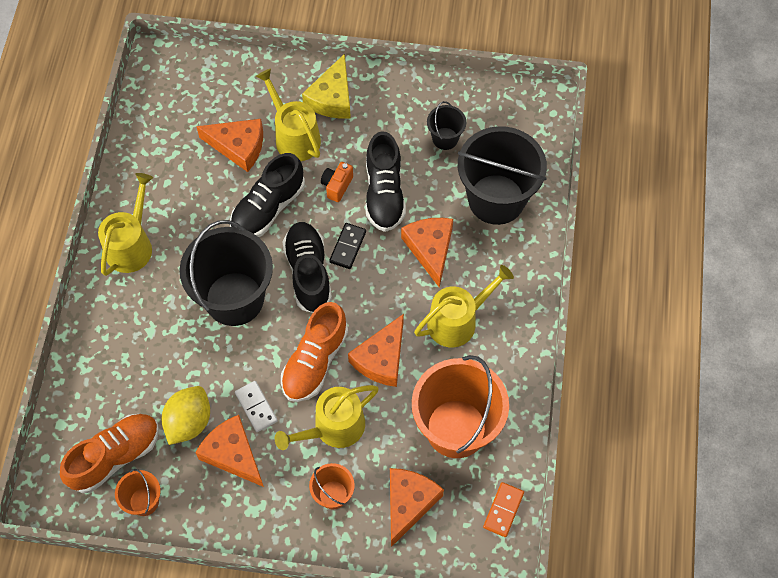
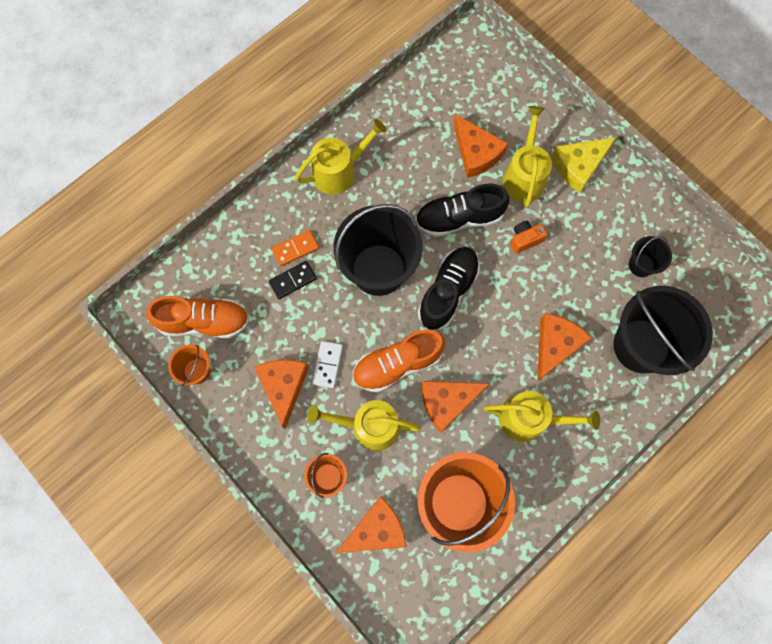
camera: 40 degrees right, 10 degrees up
(189, 422) = (273, 337): yellow lemon -> none
(348, 247) = (494, 294): black domino -> black domino (293, 280)
(384, 193) = (556, 273): black shoe -> none
(503, 510) = (441, 595): orange domino -> orange domino (295, 249)

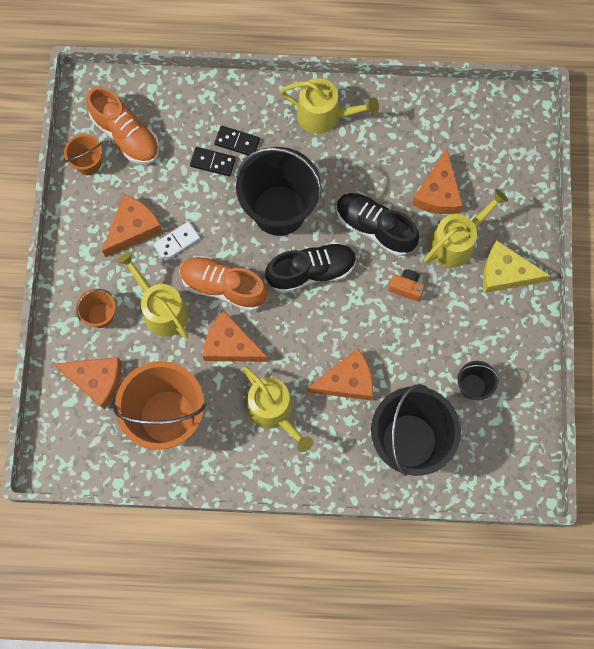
camera: 45 degrees right, 0 degrees up
(295, 249) = (237, 142): orange domino -> black domino

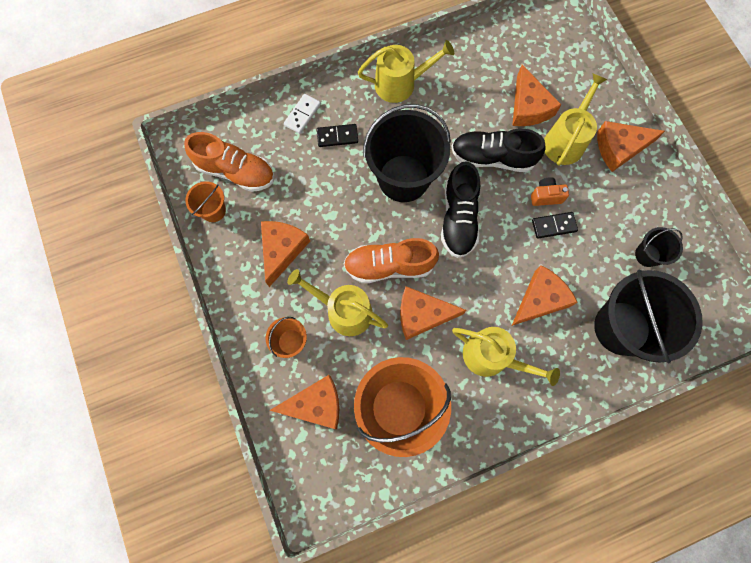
camera: 25 degrees left, 0 degrees up
(177, 242) = (327, 244): white domino -> white domino (302, 115)
(213, 162) = (325, 162): black domino -> black domino (554, 226)
(311, 271) = (458, 218): black shoe -> black shoe turned 135 degrees clockwise
(505, 273) = (619, 148): yellow cheese -> orange cheese

